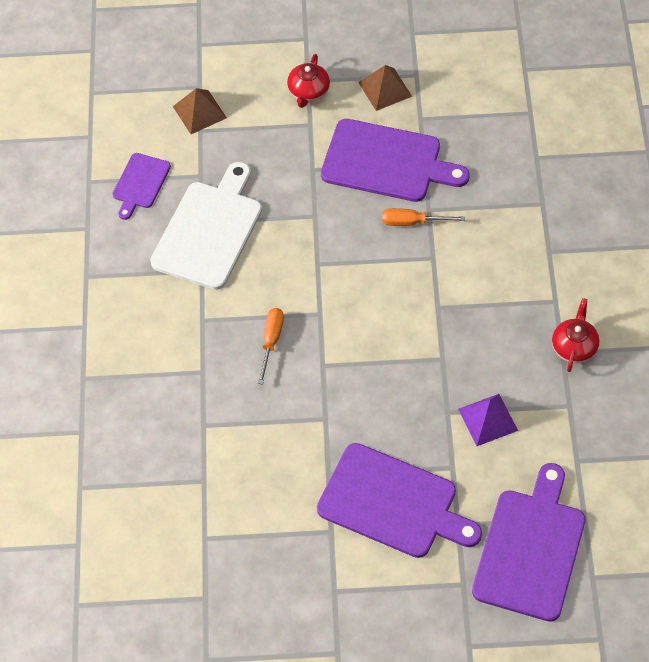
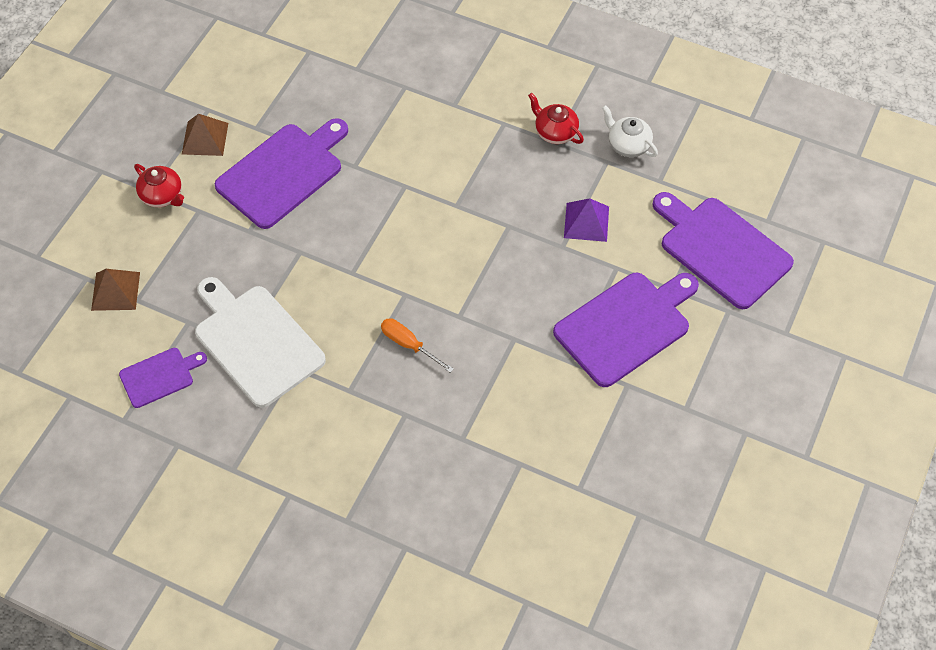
camera: 65 degrees left, 0 degrees up
(140, 183) = (160, 376): purple cutting board -> purple cutting board turned 75 degrees counterclockwise
(412, 222) = (359, 183): orange screwdriver -> none
(601, 415) = (628, 145): none -> white teapot

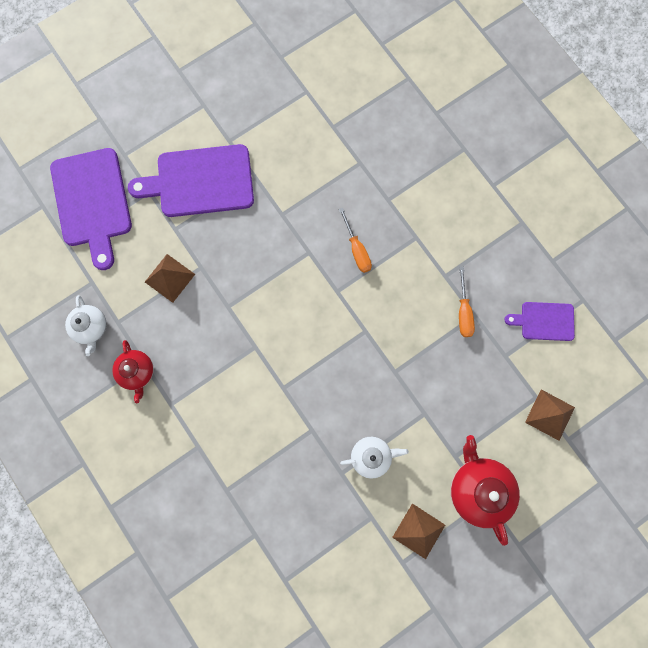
camera: 150 degrees left, 20 degrees up
(162, 196) = (478, 488): red teapot -> red teapot, size x1.61
(255, 342) = (463, 312): white cutting board -> orange screwdriver
(283, 172) = (371, 456): purple cutting board -> white teapot
(586, 222) = (169, 278): purple pyramid -> brown pyramid

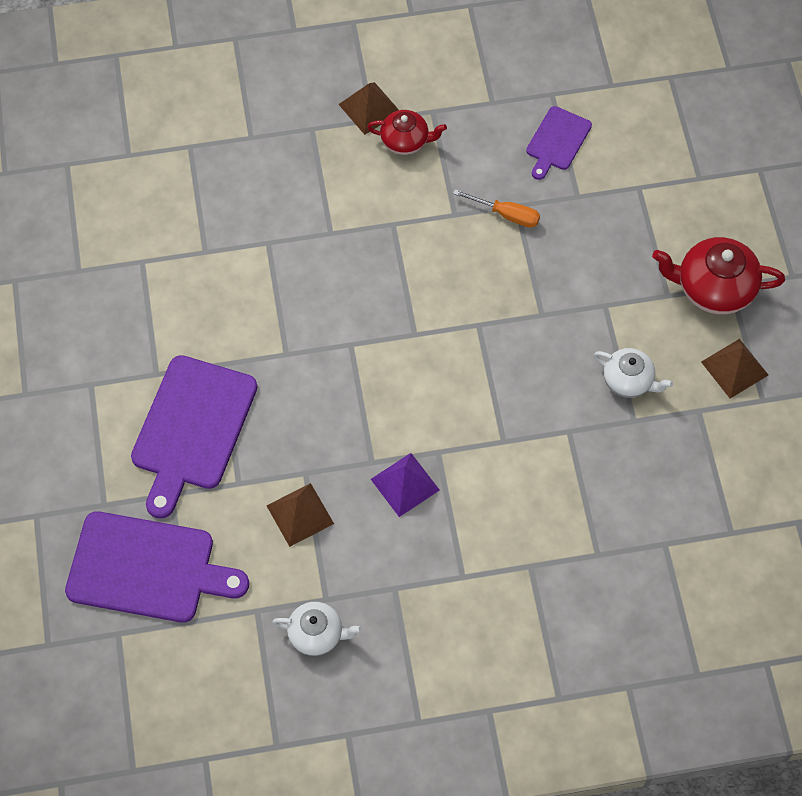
camera: 65 degrees left, 15 degrees down
(137, 372) = (403, 600): red teapot -> red teapot (405, 141)
(221, 335) = (405, 484): none -> purple pyramid
(357, 249) = (374, 291): orange screwdriver -> none
(371, 456) = (628, 380): white teapot -> white teapot turned 105 degrees clockwise
(549, 414) = (664, 183): brown pyramid -> brown pyramid (369, 108)

